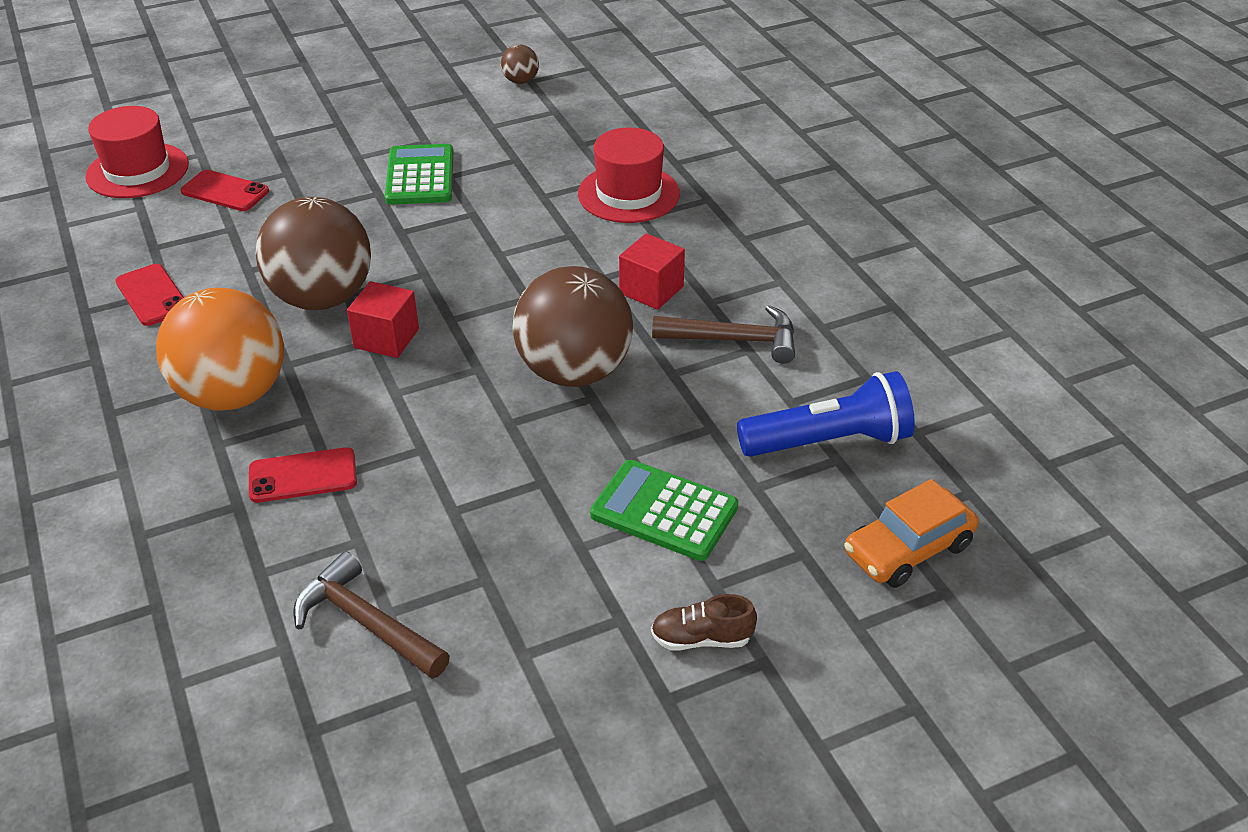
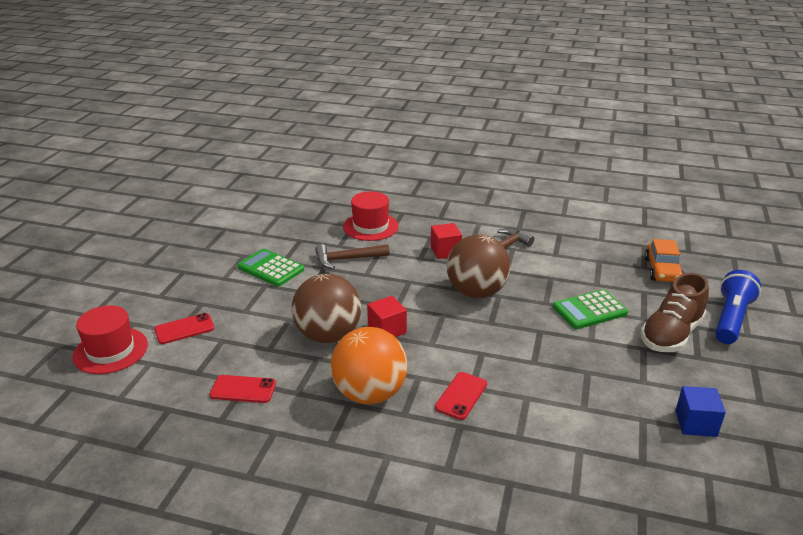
camera: 50 degrees left, 10 degrees down
(367, 623) = (585, 417): brown hammer -> brown hammer (347, 259)
(466, 762) = (695, 423): none -> blue cube
(520, 81) = (239, 212): brown ball -> none
(701, 639) = (671, 334): brown shoe -> brown shoe, size x2.05
(829, 441) = (587, 258): blue flashlight -> blue flashlight (731, 319)

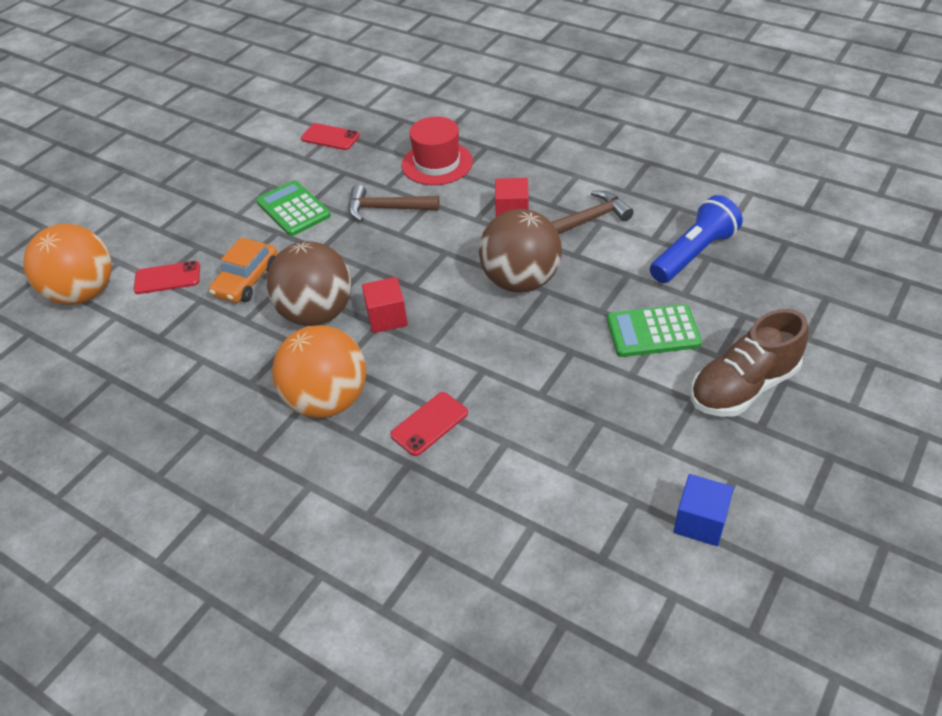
camera: 20 degrees right, 15 degrees up
(110, 350) = (83, 293): red hat -> orange ball
(243, 389) = (196, 368): red phone -> red phone (330, 137)
(662, 270) = (788, 286): orange car -> orange car (246, 280)
(731, 319) = (843, 378): blue flashlight -> blue flashlight (693, 254)

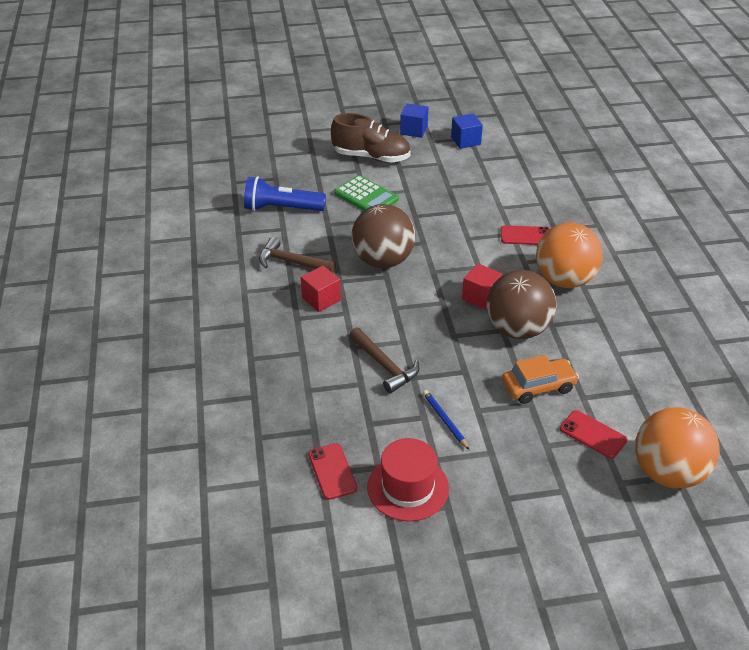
camera: 135 degrees left, 5 degrees down
(293, 209) = (445, 420): green calculator -> blue pencil
(437, 163) = (301, 373): red hat -> red hat (408, 487)
(783, 478) = (413, 130): none -> blue cube

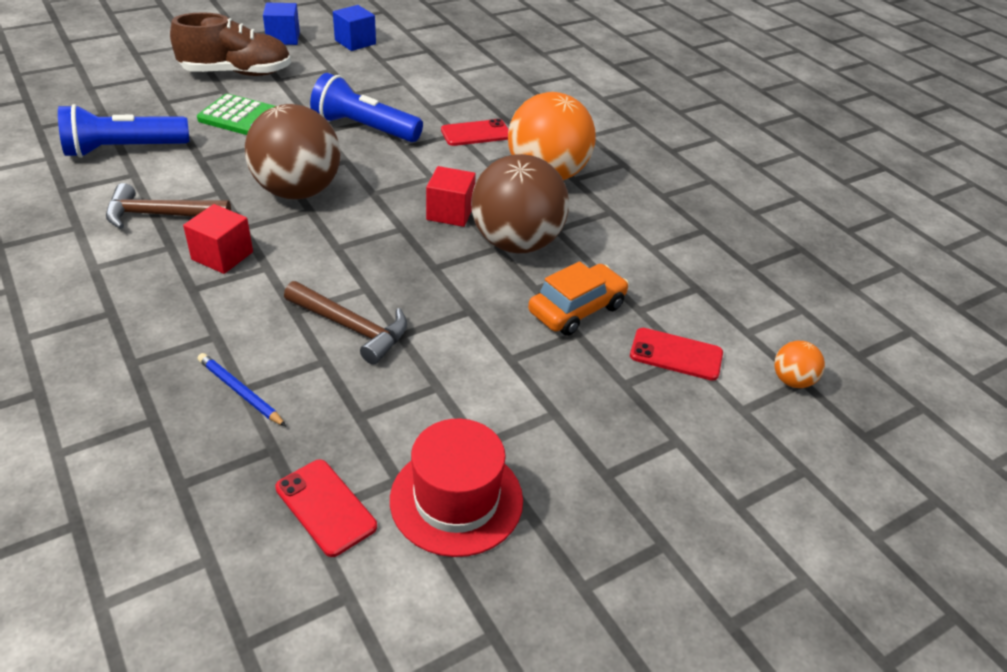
camera: 25 degrees left, 0 degrees up
(445, 218) = (364, 128): none -> blue flashlight
(445, 420) = (470, 384): blue pencil -> blue pencil (240, 392)
(668, 473) = (792, 380): orange ball -> orange ball, size x0.43

